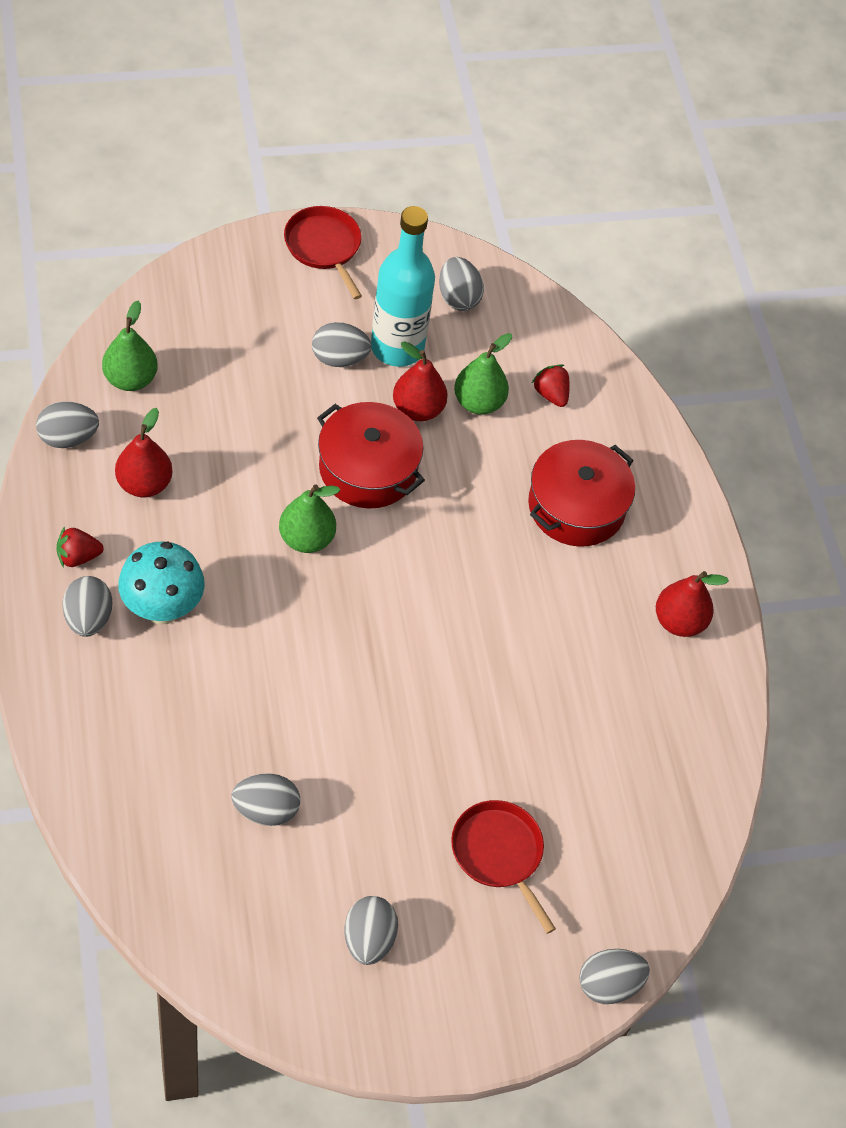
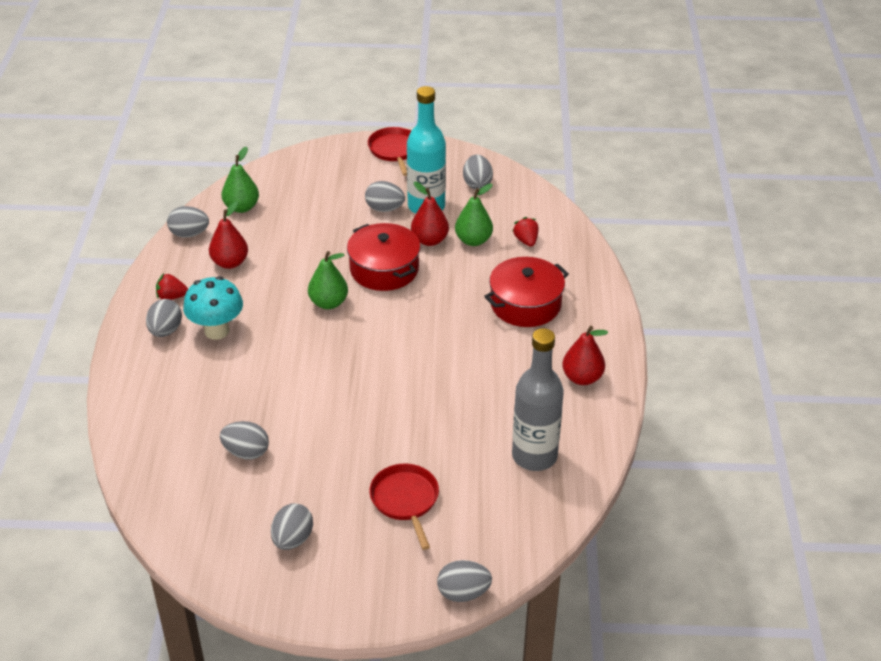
camera: 20 degrees right, 15 degrees down
(647, 758) = (534, 456): none -> grey bottle

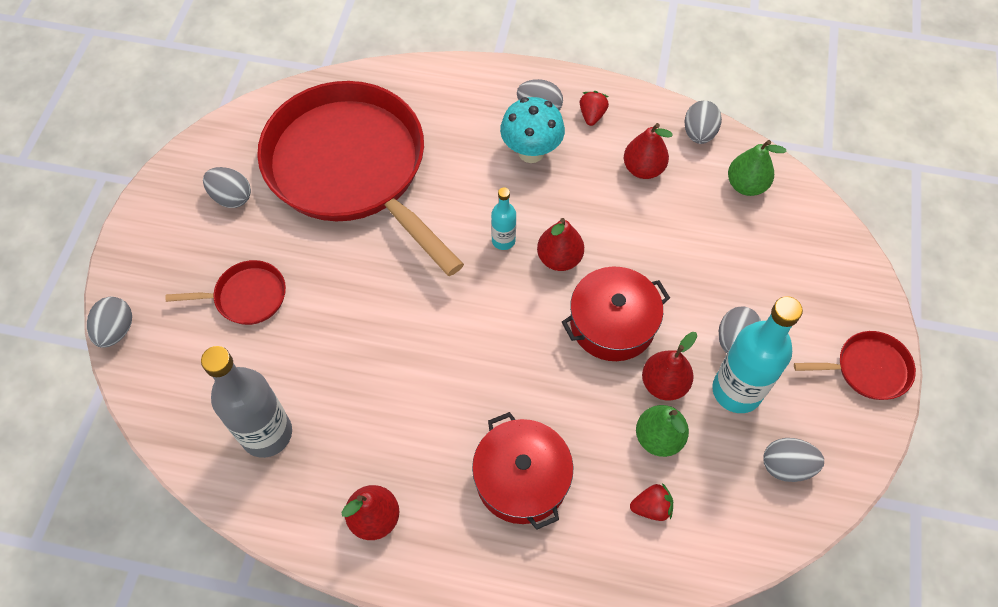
camera: 100 degrees right, 20 degrees up
(246, 452) = (351, 168): grey egg -> red pan
(316, 337) = (503, 240): none -> turquoise bottle
(328, 303) = (559, 258): green pear -> red pear

